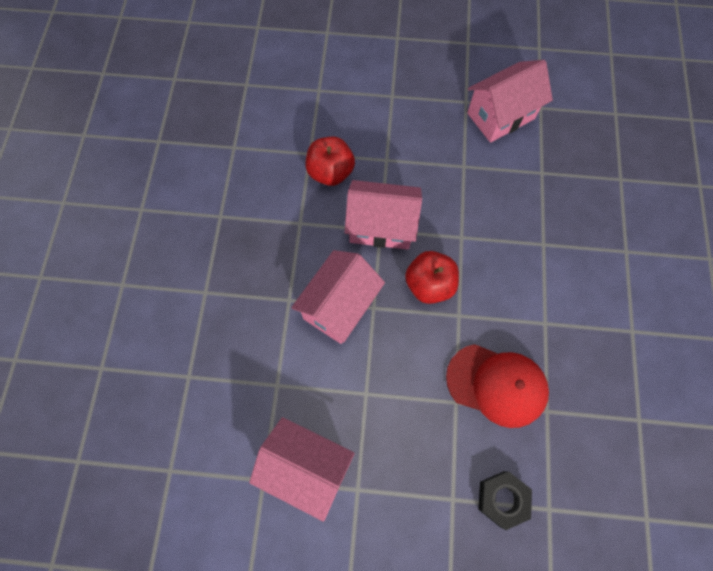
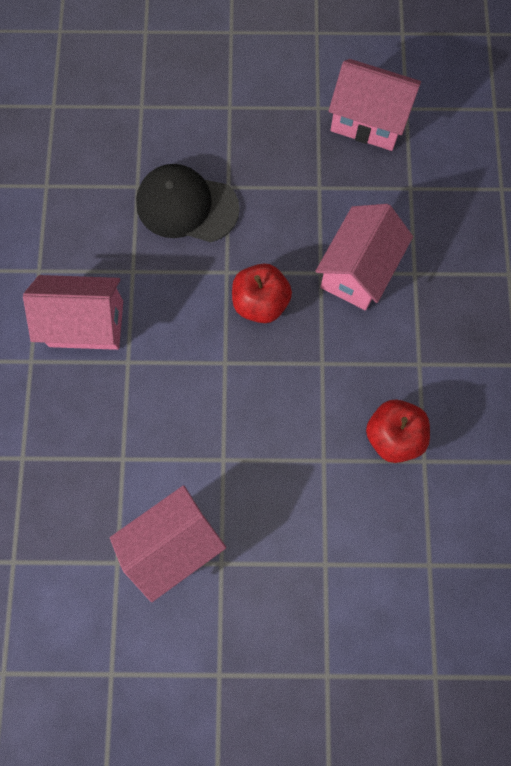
camera: 175 degrees right, 5 degrees up
(381, 226) = (321, 368): pink house -> pink house (86, 323)
(497, 385) = (187, 206): red cap -> black cap
(502, 499) = (184, 111): black nut -> none

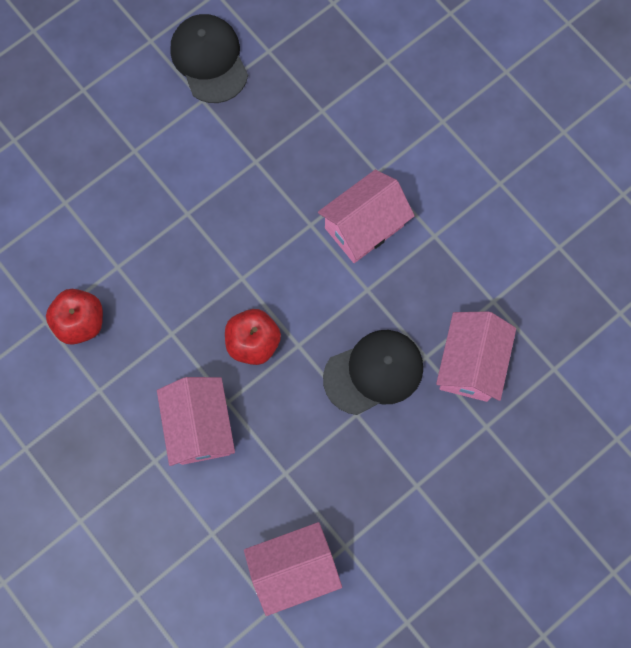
camera: 140 degrees right, 0 degrees up
(74, 601) = (209, 60): none -> black cap
(173, 543) = (176, 138): pink house -> pink house (470, 364)

